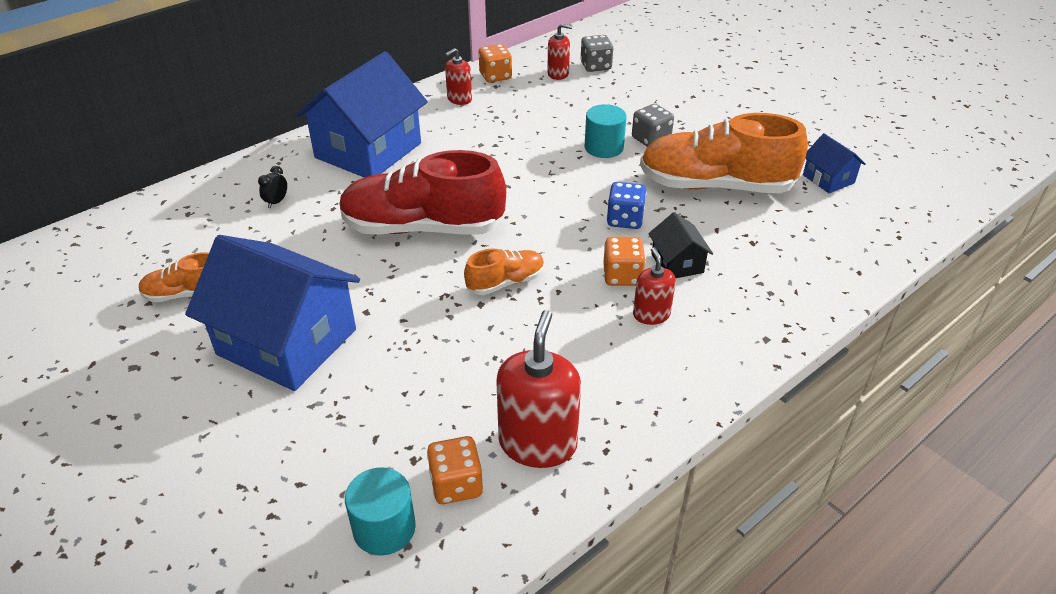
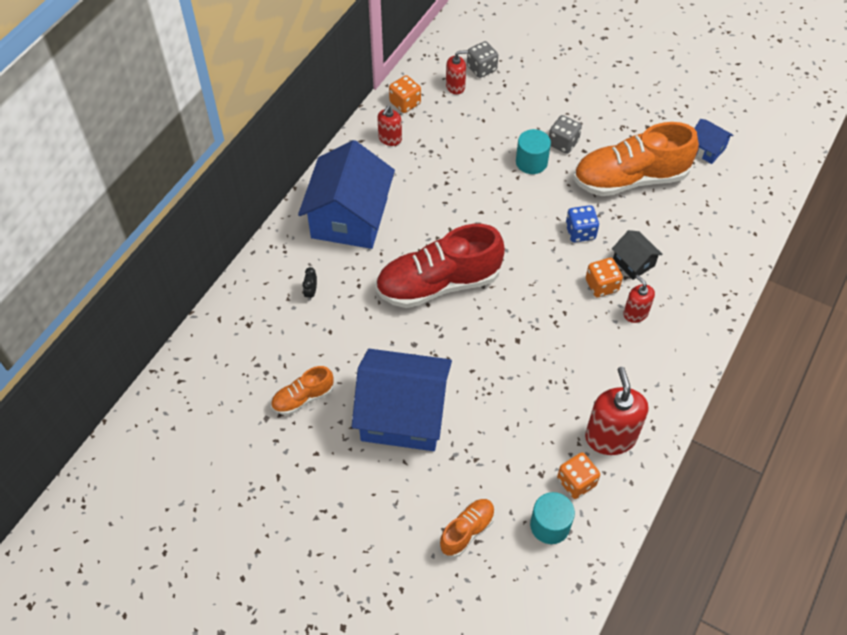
camera: 20 degrees left, 15 degrees up
(505, 282) = (525, 316): orange shoe -> orange shoe (467, 531)

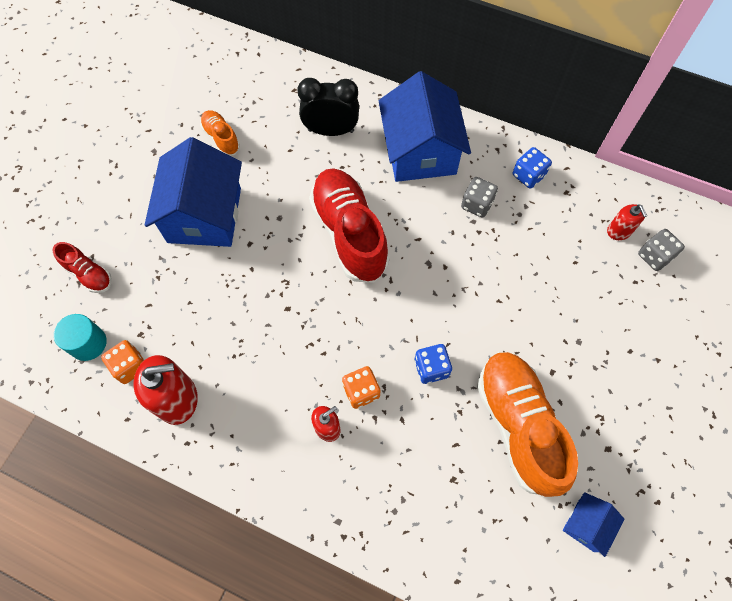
camera: 85 degrees right, 10 degrees up
(311, 292) = (331, 130): black clock -> black clock, size x2.47
(349, 218) = (420, 151): blue house -> blue house turned 75 degrees clockwise
(390, 139) = (528, 175): red soap dispenser -> blue dice
(405, 103) = (581, 185): orange dice -> none
(467, 531) = (89, 274): orange shoe -> red shoe
(531, 162) = (523, 314): turquoise cylinder -> none
(563, 143) = (559, 348): grey dice -> grey dice (477, 204)
(633, 262) = (396, 427): black house -> none

